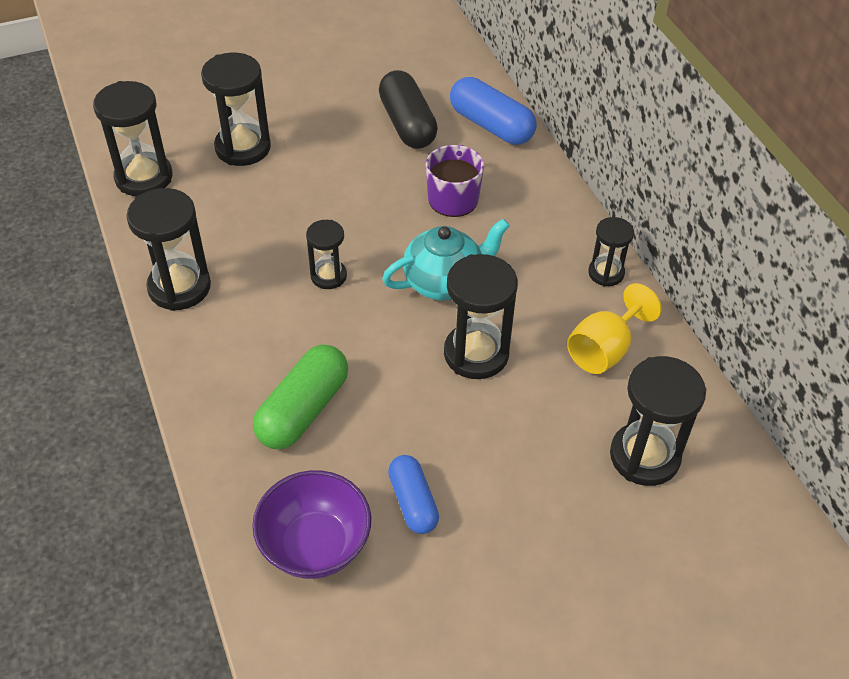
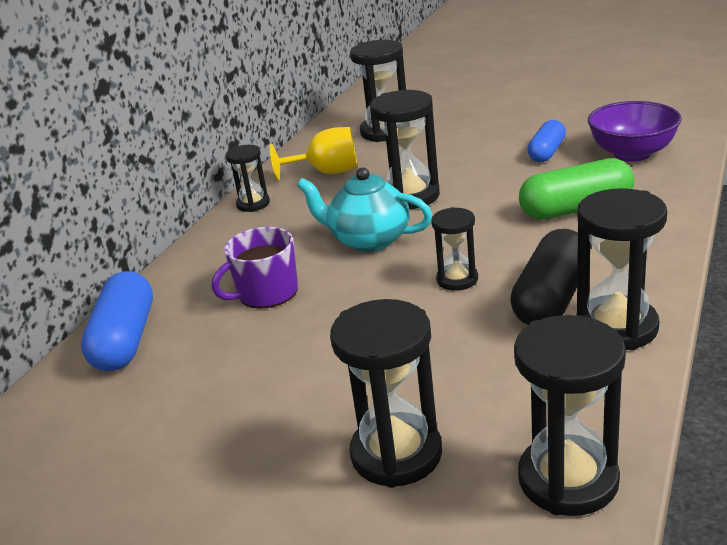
camera: 130 degrees left, 20 degrees down
(407, 124) = (188, 383): black capsule -> black capsule (551, 298)

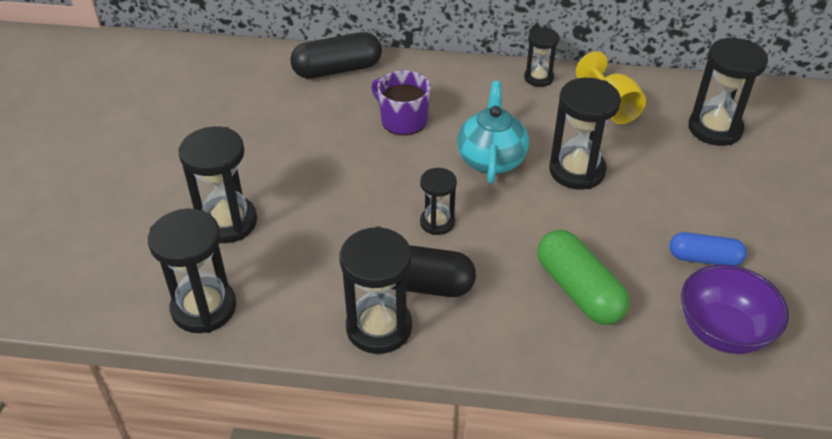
camera: 70 degrees right, 15 degrees up
(125, 340) = (337, 70): blue capsule -> black capsule

